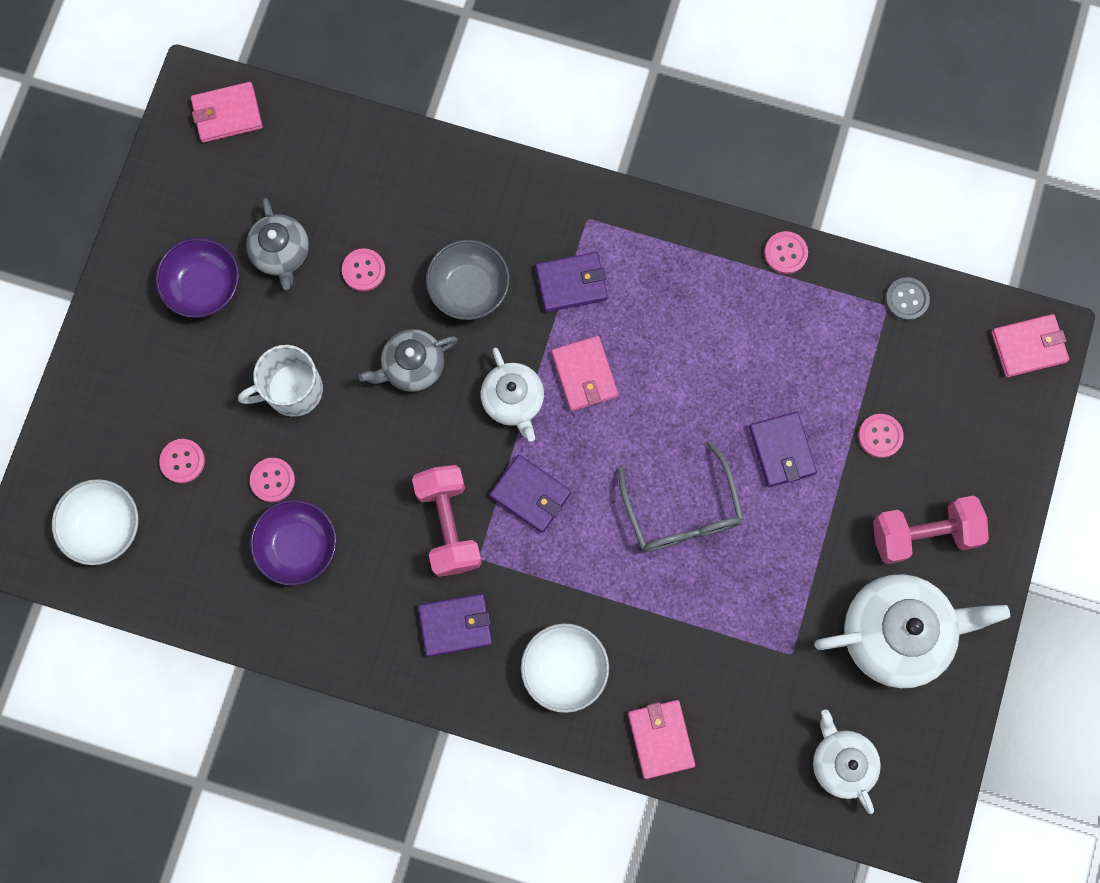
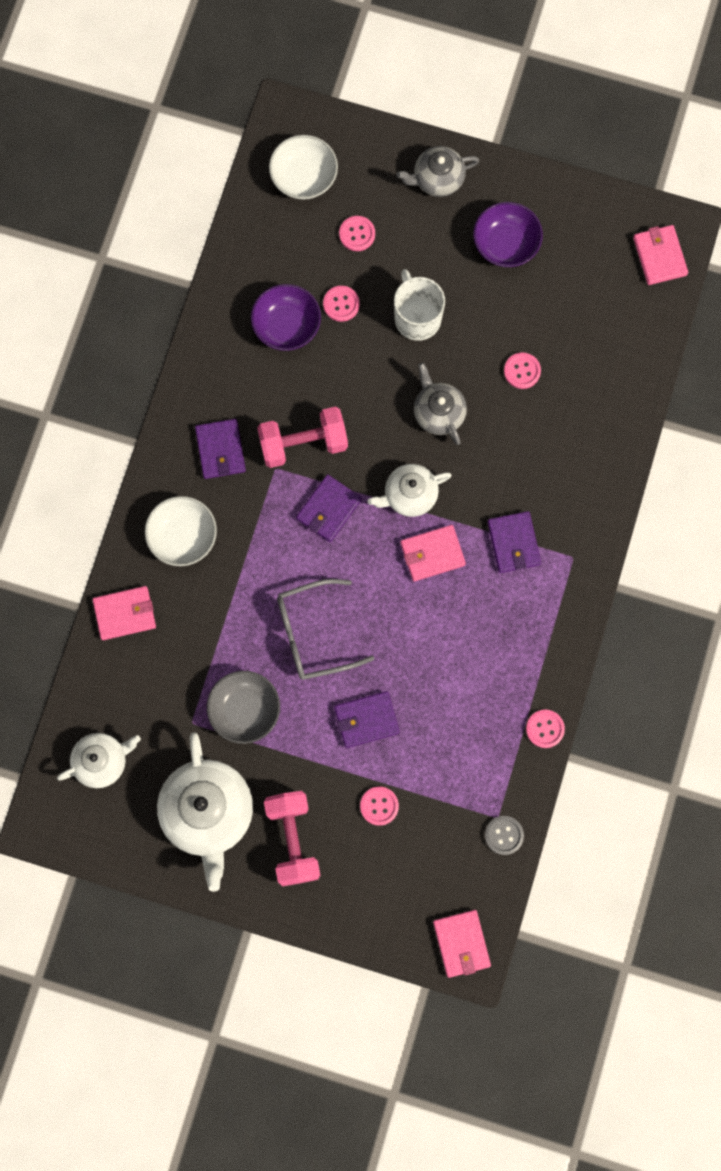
camera: 90 degrees right, 0 degrees up
(281, 253) = (536, 304): grey teapot -> grey teapot (437, 179)
(469, 288) = (507, 458): grey bowl -> grey bowl (245, 710)

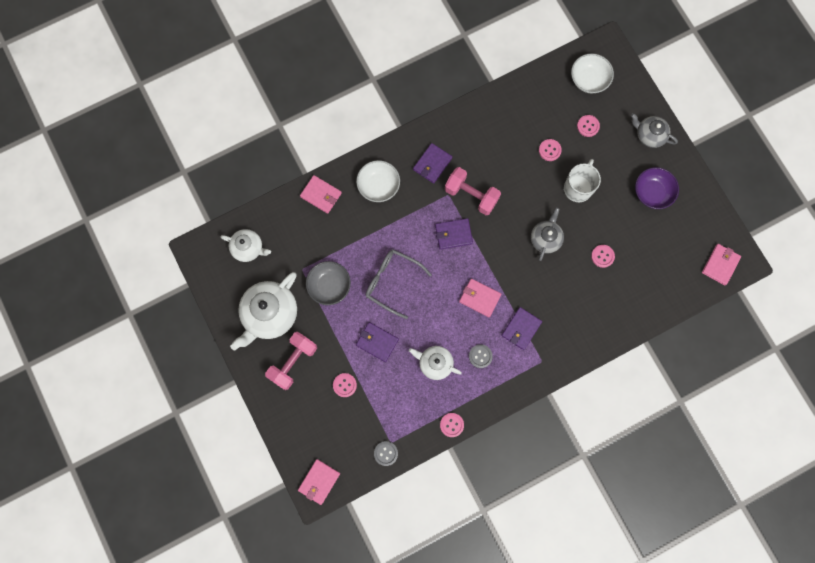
camera: 45 degrees right, 0 degrees up
(286, 326) = (515, 137): purple bowl -> none
(409, 495) = (495, 262): white teapot -> white teapot (435, 363)
(499, 619) = (480, 356): none -> grey button

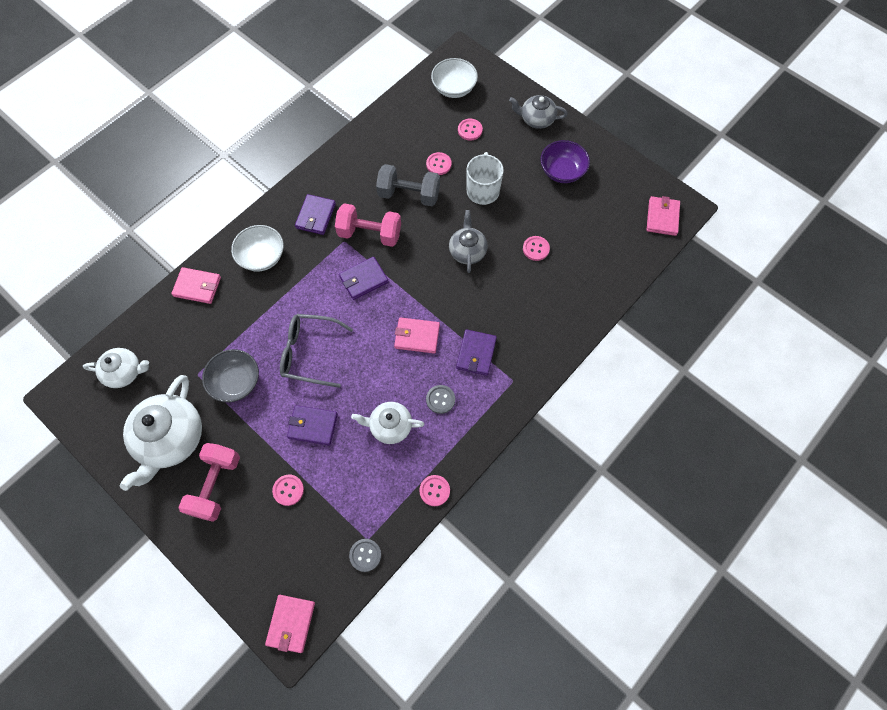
camera: 20 degrees left, 10 degrees down
(515, 170) = (409, 195): none -> grey dumbbell

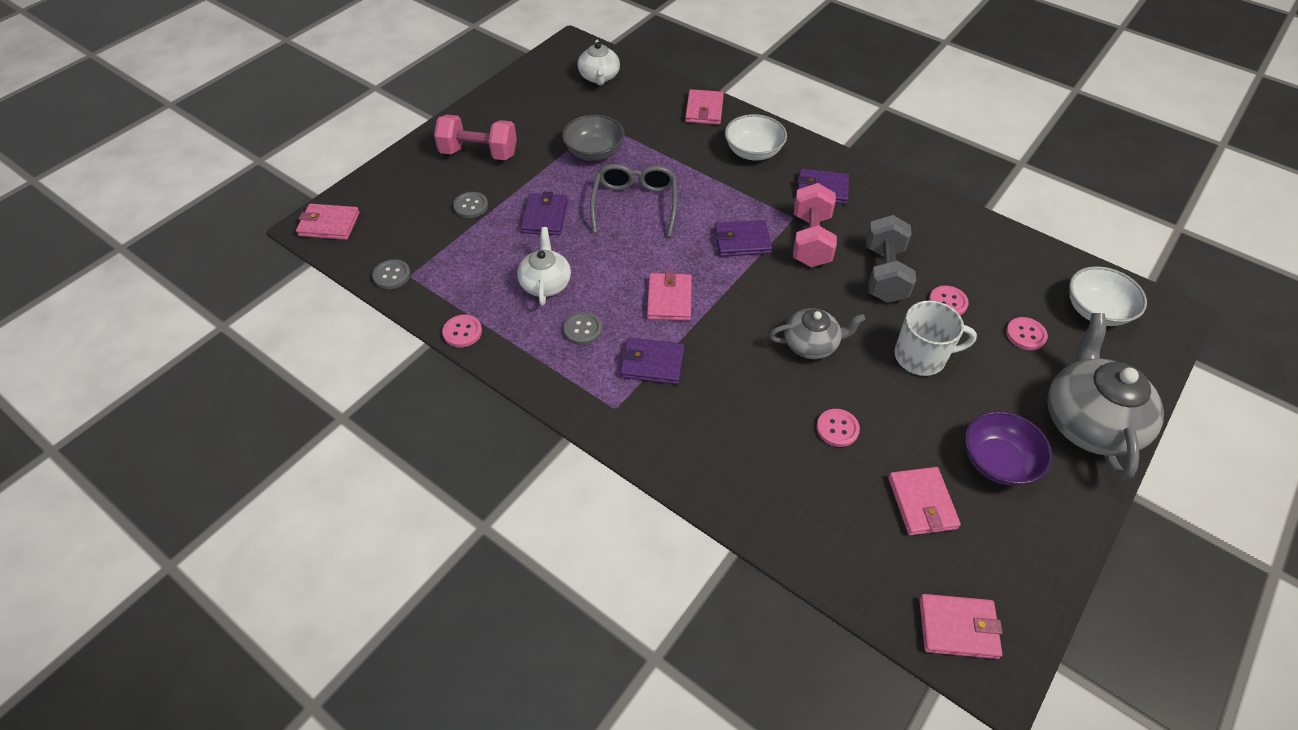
camera: 85 degrees right, 15 degrees down
(171, 439) = (529, 117): white teapot -> none
(288, 490) = (471, 206): pink button -> grey button
(364, 279) = (742, 241): purple wallet -> purple wallet turned 60 degrees counterclockwise
(536, 119) = (1088, 421): grey teapot -> grey teapot, size x1.71
(588, 216) = (922, 503): none -> pink wallet

